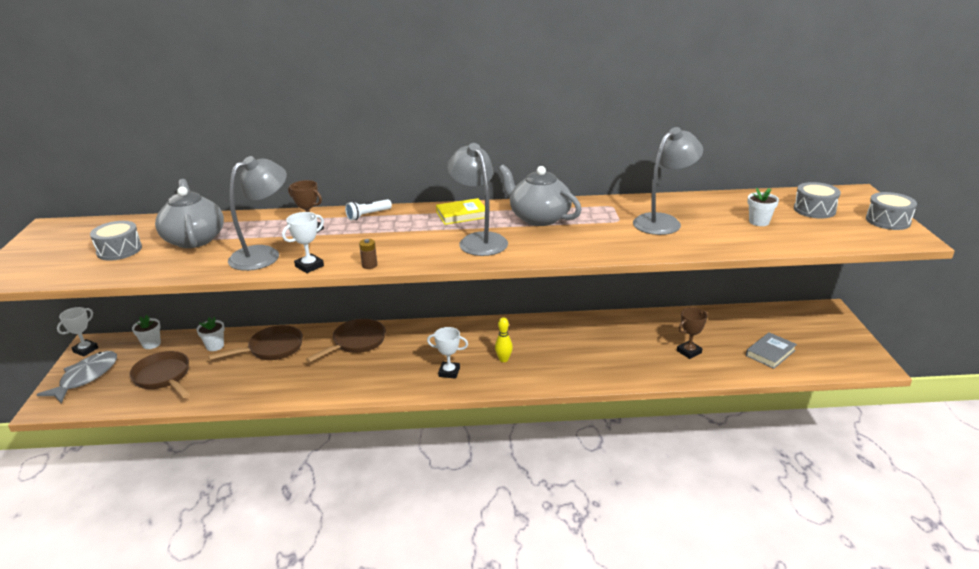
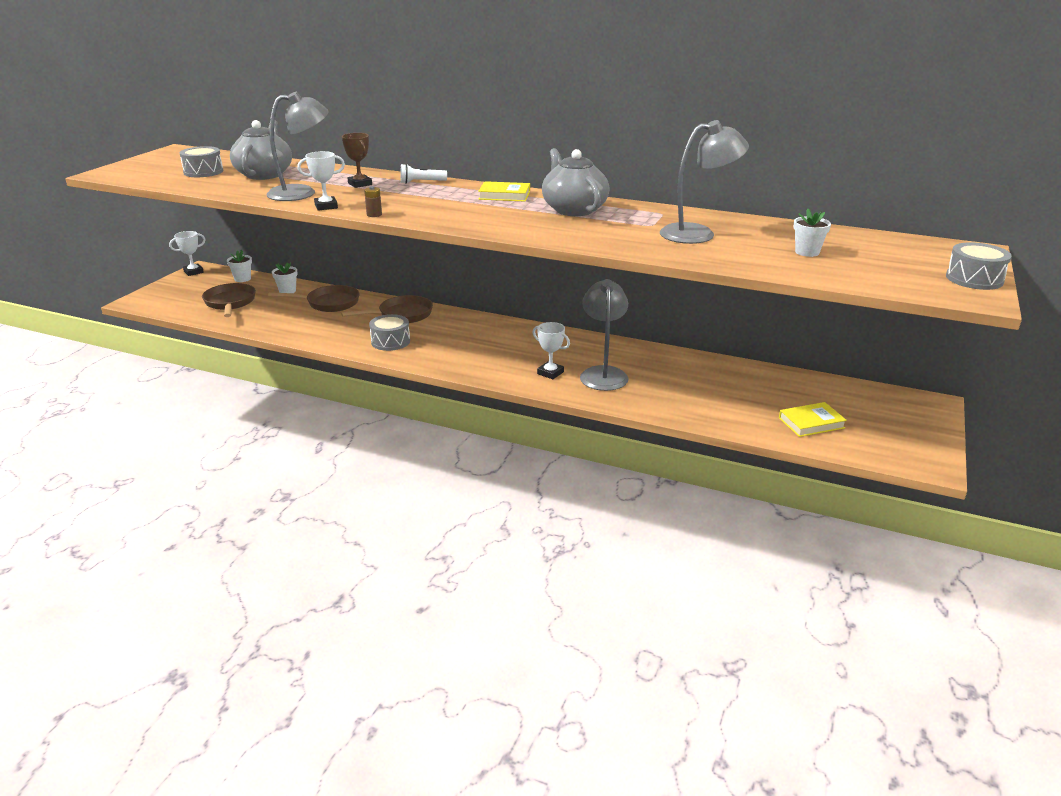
camera: 25 degrees right, 0 degrees up
(86, 377) = (177, 290): grey fish -> none
(449, 372) = (459, 356): white trophy -> white trophy (550, 373)
(479, 240) = (493, 215): grey lamp -> grey lamp (603, 373)
(503, 359) = (519, 359): yellow bowling pin -> none
(689, 352) = (717, 399): brown trophy -> none
(770, 353) = (811, 423): grey book -> yellow book
(814, 210) = (893, 254): grey drum -> grey drum (390, 341)

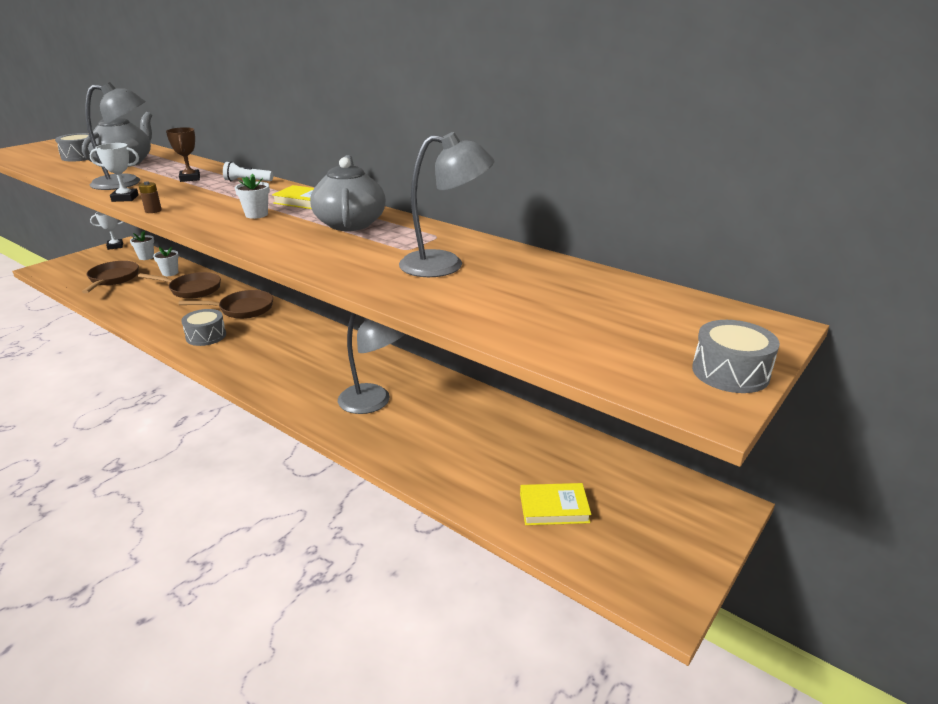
camera: 15 degrees right, 0 degrees up
(550, 373) = (321, 394): white trophy -> none
(603, 373) = (373, 403): grey lamp -> grey lamp turned 105 degrees clockwise
(807, 252) = (545, 304): white flower pot -> white flower pot (256, 215)

